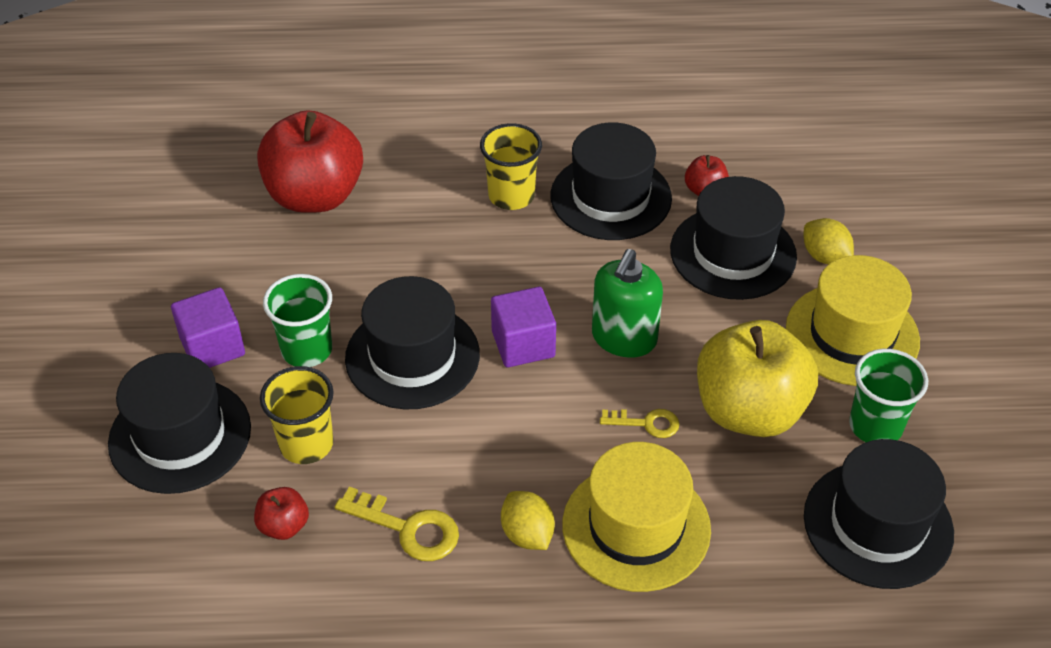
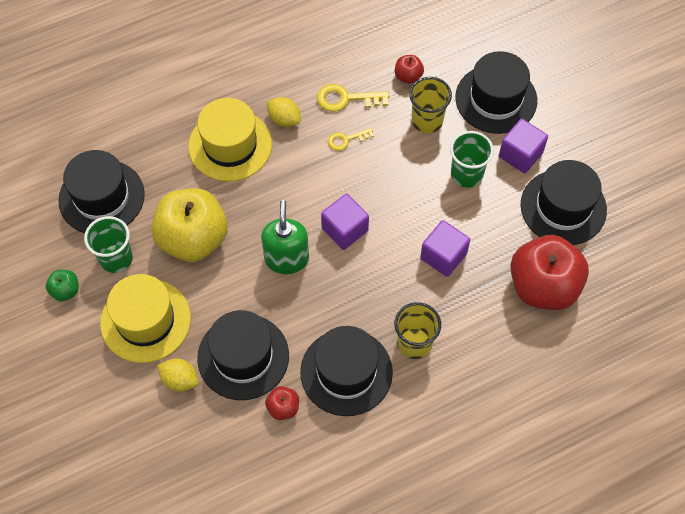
camera: 155 degrees right, 15 degrees up
(412, 268) = (443, 256): none -> purple cube
(412, 356) = (404, 195): black hat -> black hat (563, 207)
(646, 423) = (249, 207): yellow key -> yellow key (346, 140)
(962, 411) = (65, 290): none -> green apple

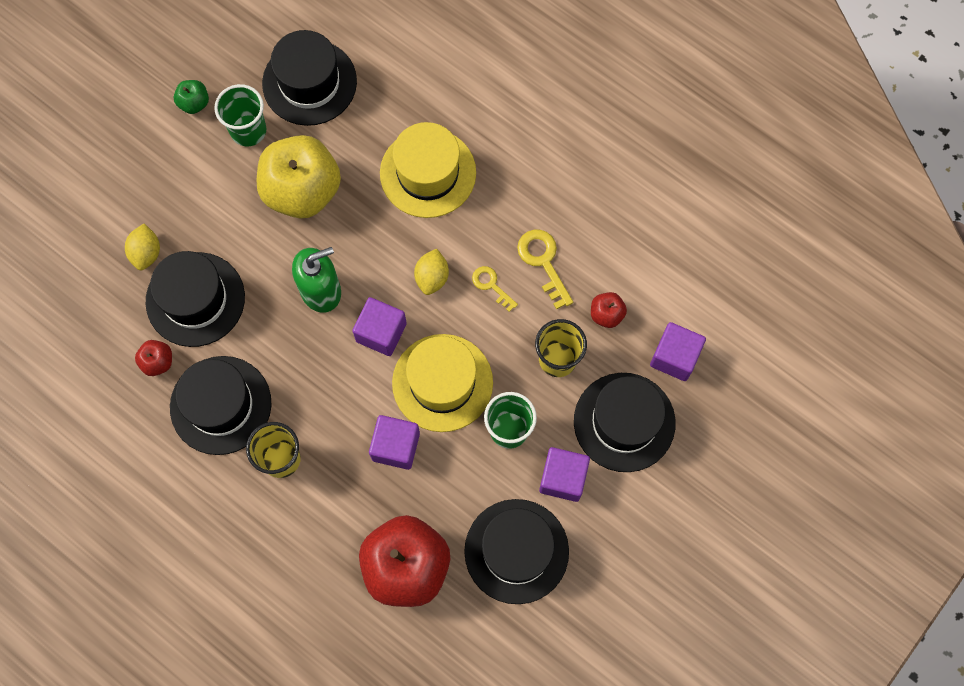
camera: 65 degrees right, 10 degrees up
(145, 320) = (194, 191): yellow hat -> yellow hat (442, 382)
(284, 119) = (485, 211): yellow lemon -> yellow lemon (432, 277)
(462, 48) = (674, 357): none -> purple cube

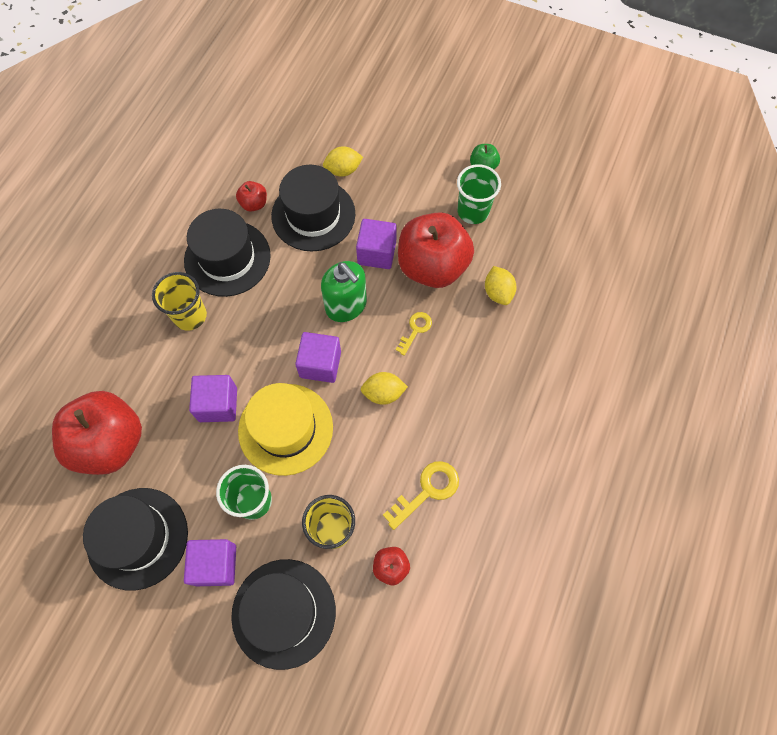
camera: 75 degrees right, 5 degrees down
(302, 190) = (432, 266): yellow apple -> red apple
(309, 82) = (534, 244): black hat -> none
(354, 135) = (498, 292): none -> yellow lemon
(428, 173) = (483, 363): yellow hat -> none
(491, 285) = (390, 448): yellow key -> yellow key (415, 330)
(674, 357) = (364, 650): purple cube -> purple cube (377, 253)

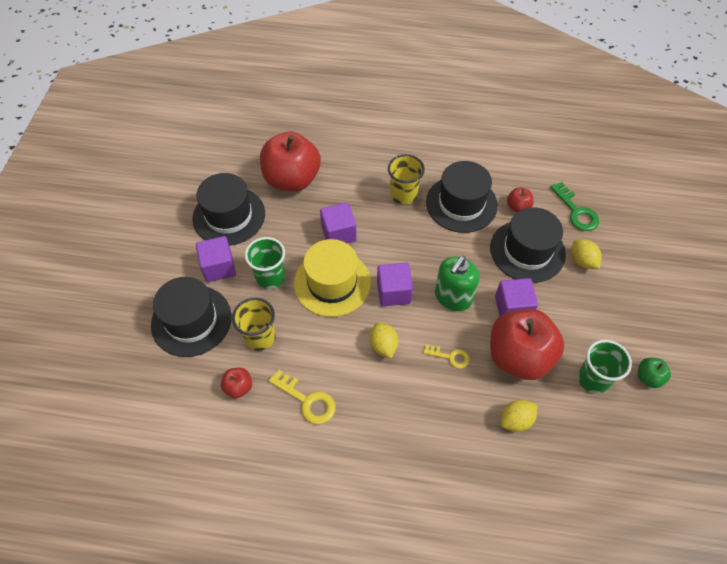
camera: 75 degrees right, 10 degrees down
(281, 152) = (576, 211): none -> green key

